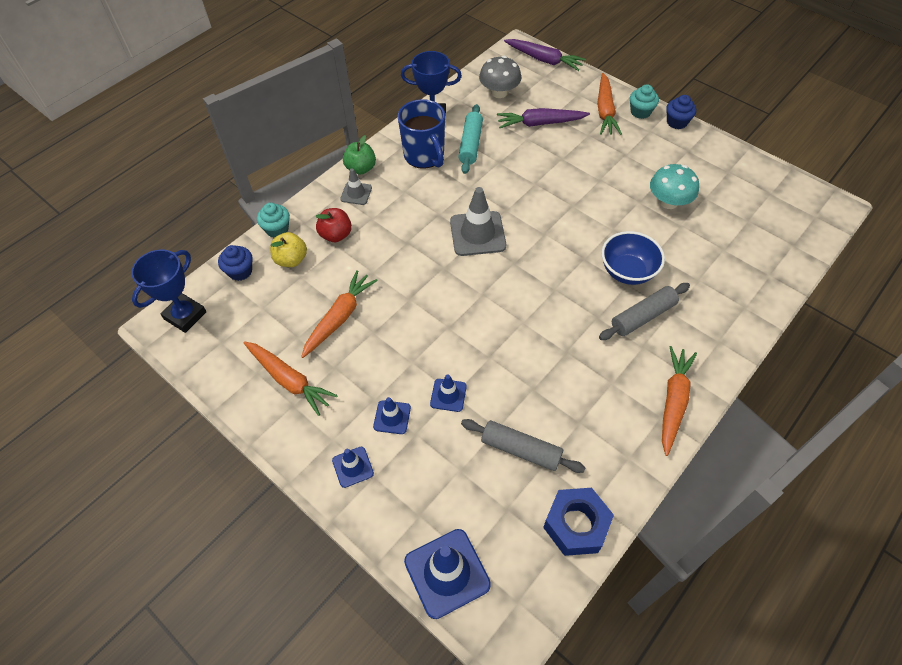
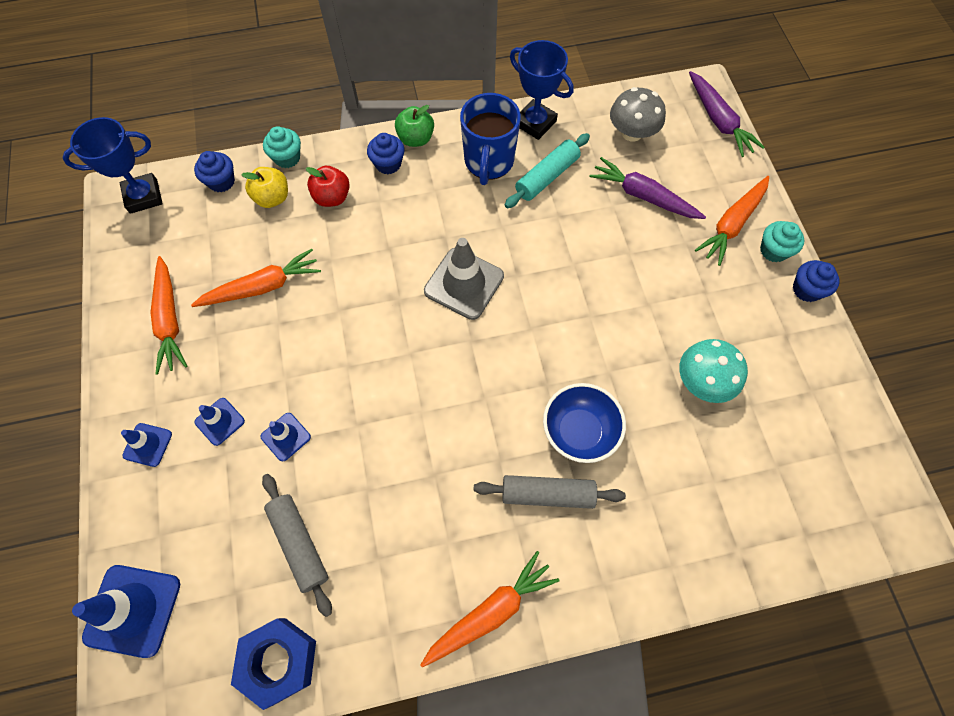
camera: 35 degrees right, 10 degrees up
(356, 193) = (388, 164): grey traffic cone -> blue cupcake

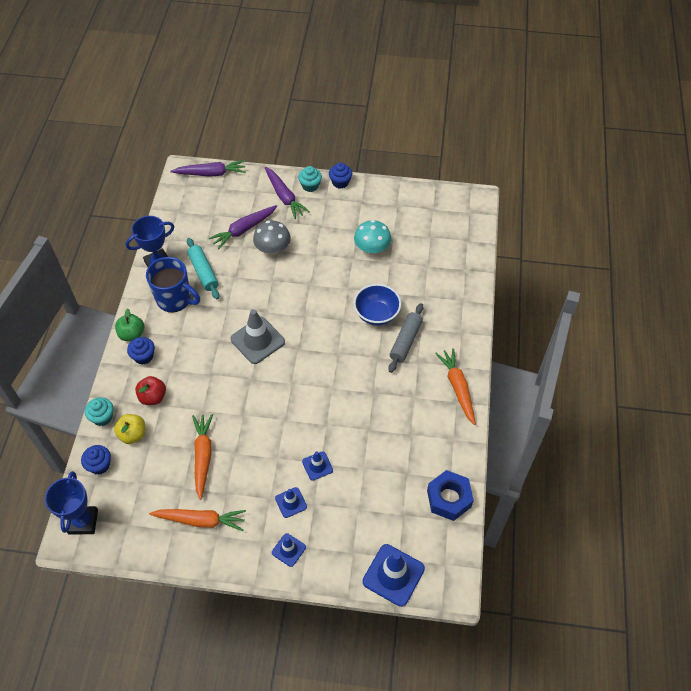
camera: 70 degrees left, 10 degrees down
(299, 544) = (387, 473): grey rolling pin -> none
(632, 133) = (195, 218): grey mushroom -> grey mushroom (273, 249)
(732, 224) = (284, 197): orange carrot -> purple carrot

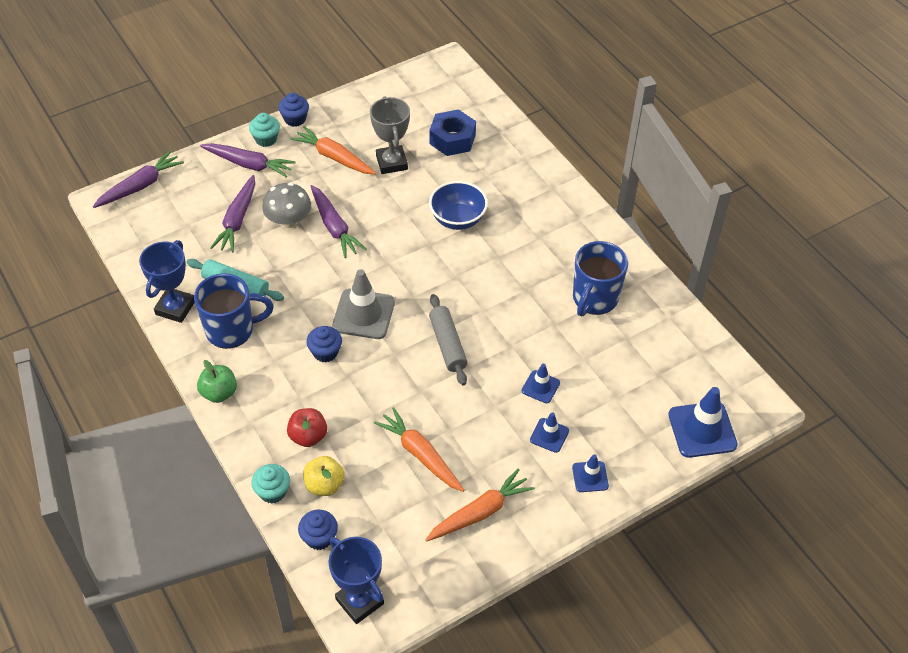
camera: 40 degrees left, 5 degrees down
(143, 356) = (255, 405): blue cupcake -> blue cupcake (325, 352)
(295, 270) = (334, 227): none -> purple carrot
(372, 248) = (391, 162): turquoise mushroom -> grey trophy
(405, 341) = (509, 226): grey rolling pin -> grey rolling pin (447, 344)
(412, 430) = (594, 299): none -> blue mug
(449, 498) = (684, 334): blue nut -> blue nut (452, 139)
(457, 388) = (597, 237): orange carrot -> orange carrot (334, 157)

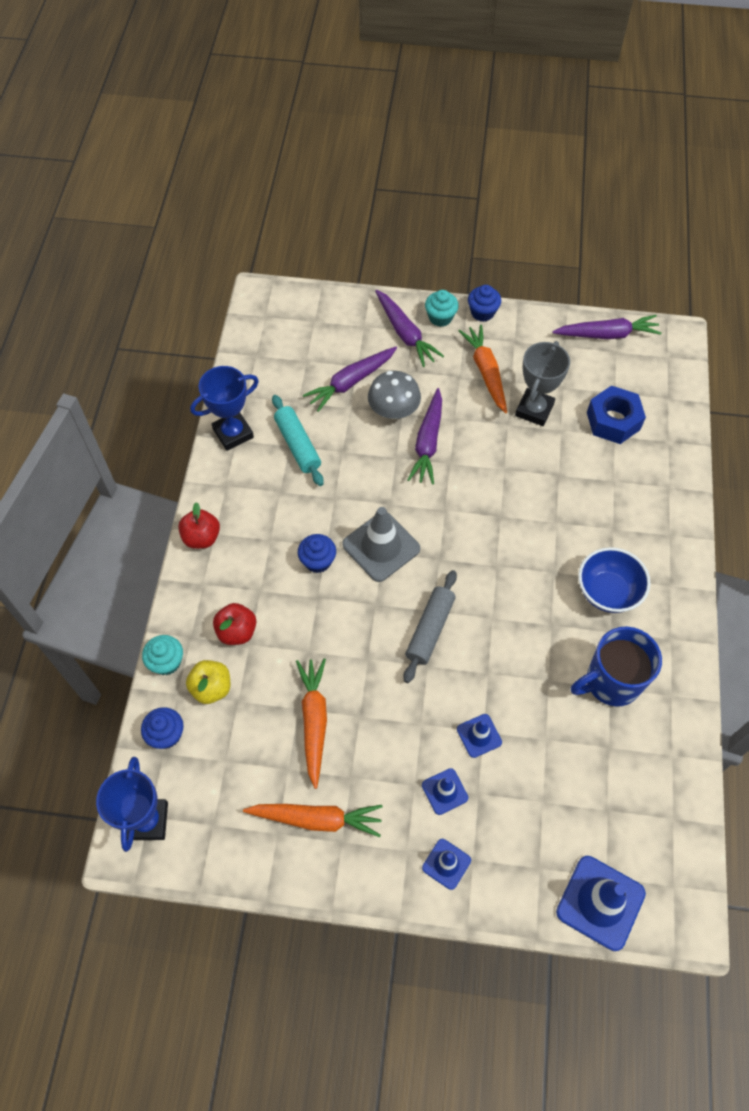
camera: 40 degrees right, 10 degrees up
(140, 186) = (299, 299): purple carrot -> purple carrot (607, 334)
(219, 393) = (201, 537): green apple -> red apple
(231, 330) = (259, 485): blue mug -> none
(458, 219) = (547, 508): blue bowl -> blue bowl (607, 592)

